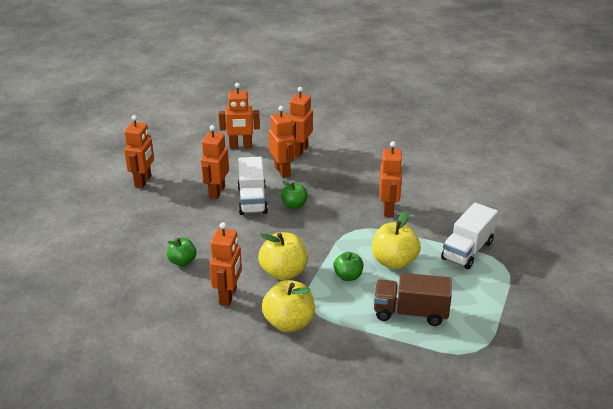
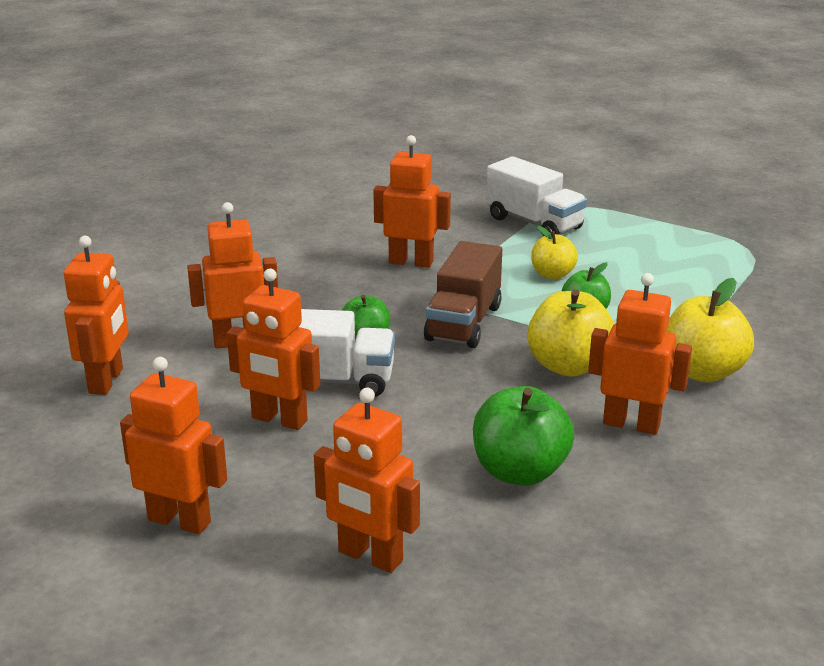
camera: 80 degrees left, 5 degrees down
(182, 261) = (519, 471): green apple -> green apple, size x1.64
(300, 150) = (171, 318): orange robot -> orange robot (370, 557)
(394, 262) = (552, 274): yellow apple -> yellow apple, size x0.61
(410, 313) = (673, 278): brown truck -> brown truck (463, 323)

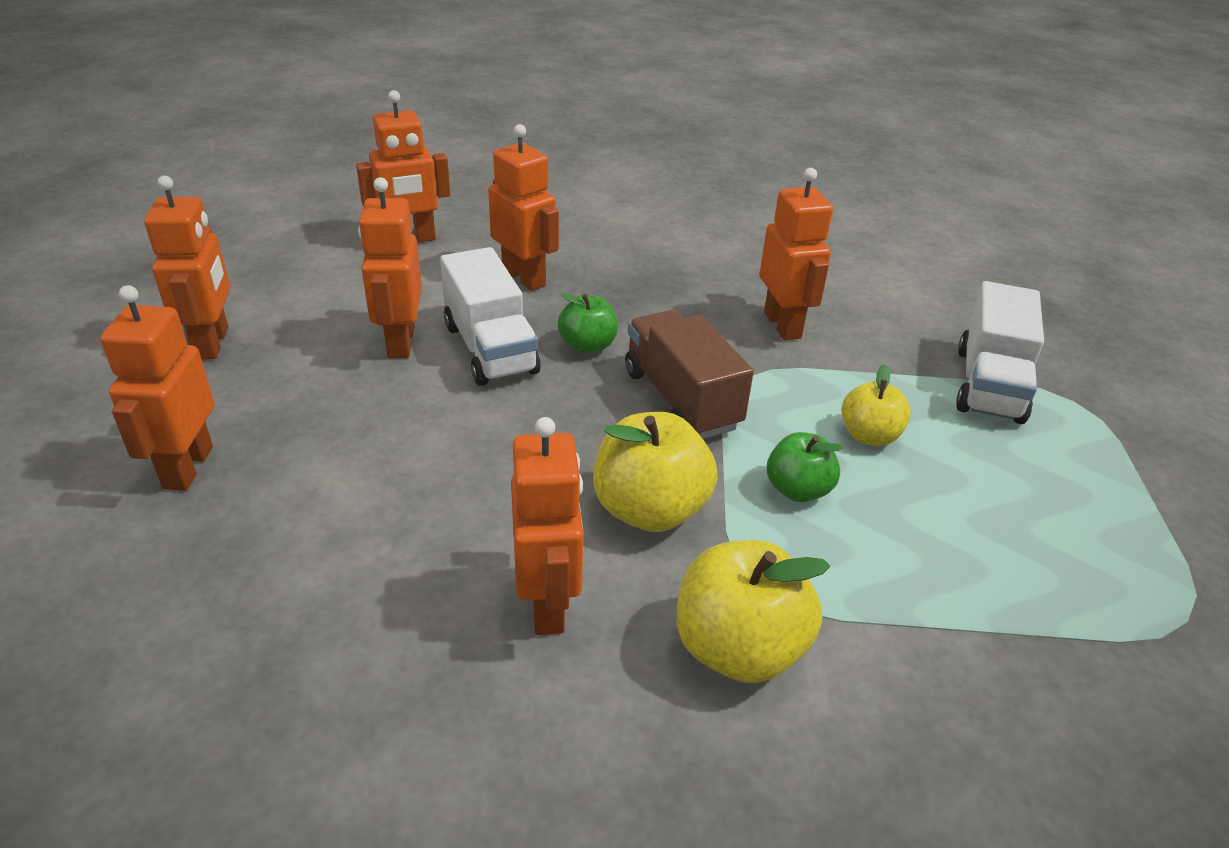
camera: 60 degrees right, 10 degrees up
(463, 323) = (681, 399): brown truck -> brown truck turned 75 degrees clockwise
(519, 471) = (387, 530): green apple -> none

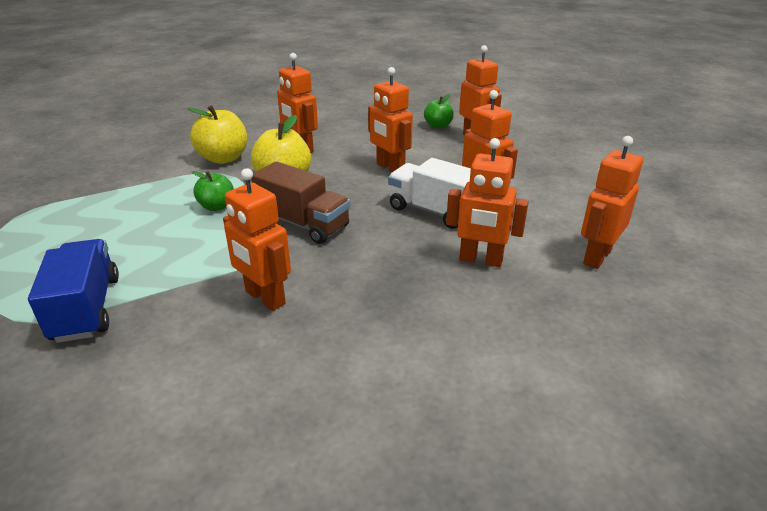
camera: 150 degrees right, 5 degrees down
(213, 343) = (558, 168): orange robot -> orange robot (390, 168)
(587, 346) = (384, 232): green apple -> green apple (438, 126)
(869, 436) = (180, 243): yellow apple -> none
(988, 384) = (87, 308): white truck -> blue truck

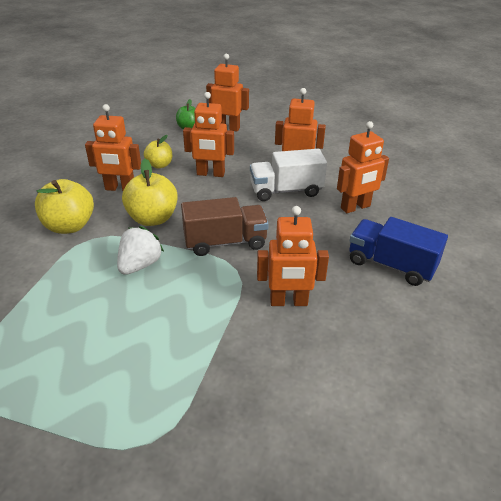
camera: 45 degrees left, 5 degrees up
(87, 308) = (189, 392): blue truck -> blue truck (391, 265)
(216, 206) = (140, 265): green apple -> white strawberry
(360, 144) = (159, 165): none -> yellow apple
(596, 257) = (398, 175): orange robot -> none

